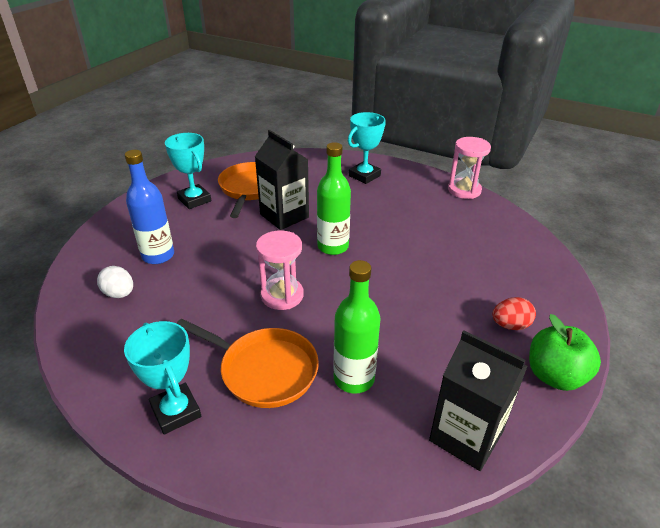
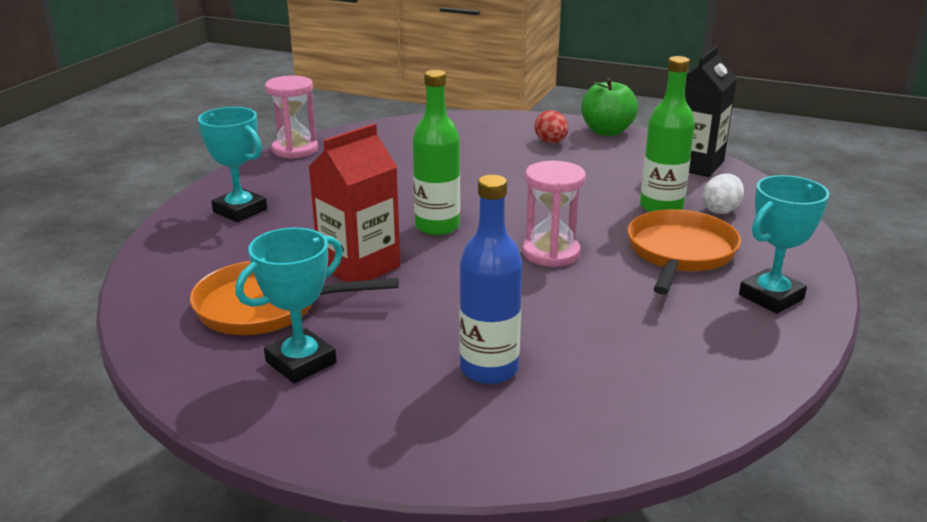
camera: 95 degrees left, 10 degrees down
(119, 294) = (599, 387): white egg -> white egg (721, 210)
(284, 216) = (359, 266): black carton -> red carton

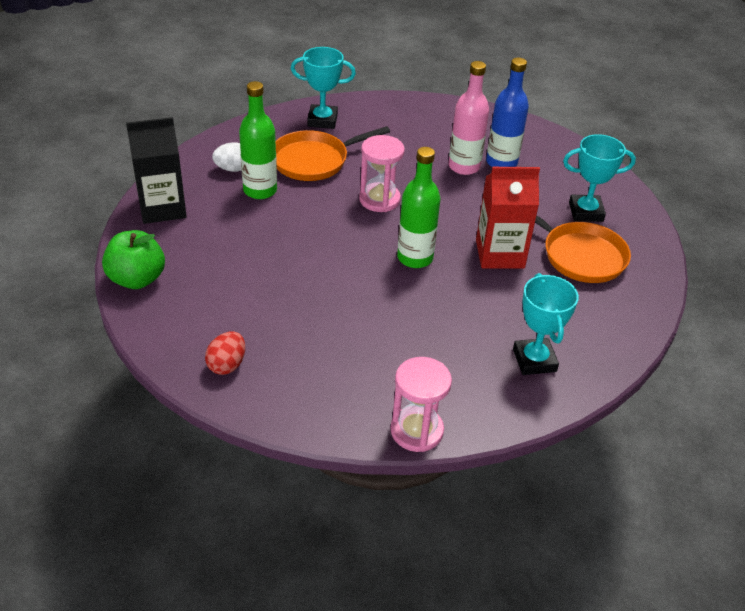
camera: 140 degrees left, 15 degrees up
(525, 335) = (464, 166): none -> pink bottle
(551, 142) = (201, 294): red egg -> red egg (227, 365)

